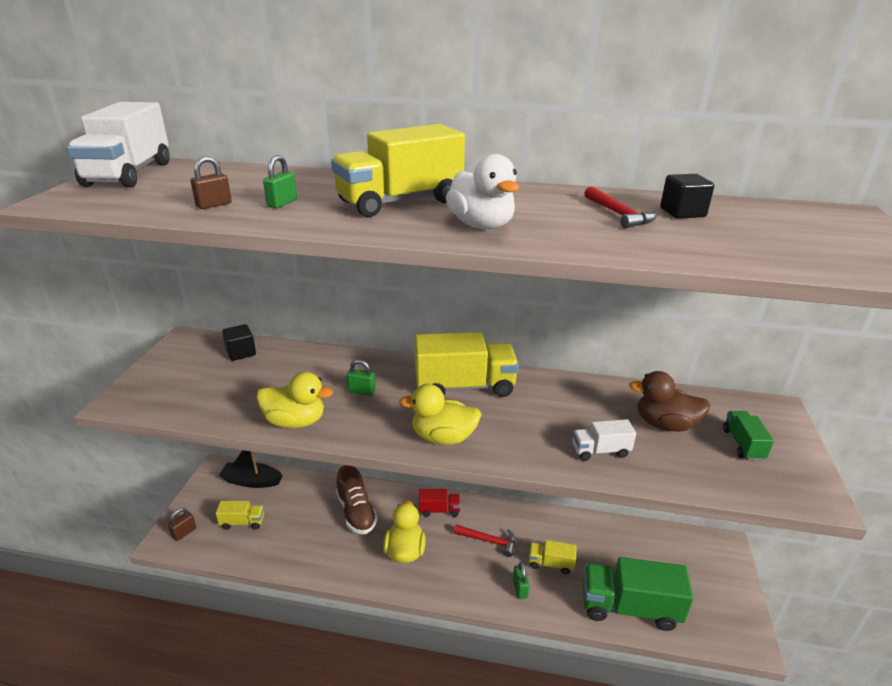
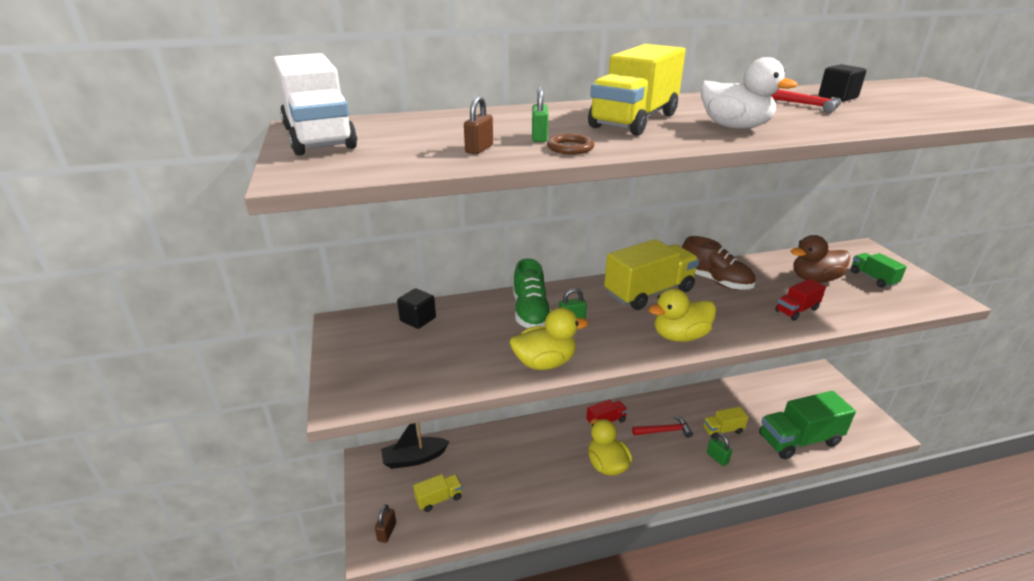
camera: 25 degrees left, 0 degrees up
(284, 218) = (570, 148): none -> brown ring
(335, 373) = (530, 312): none -> green shoe
(356, 512) = (538, 449): brown shoe -> brown shoe (714, 281)
(600, 451) = (796, 310): white truck -> red truck

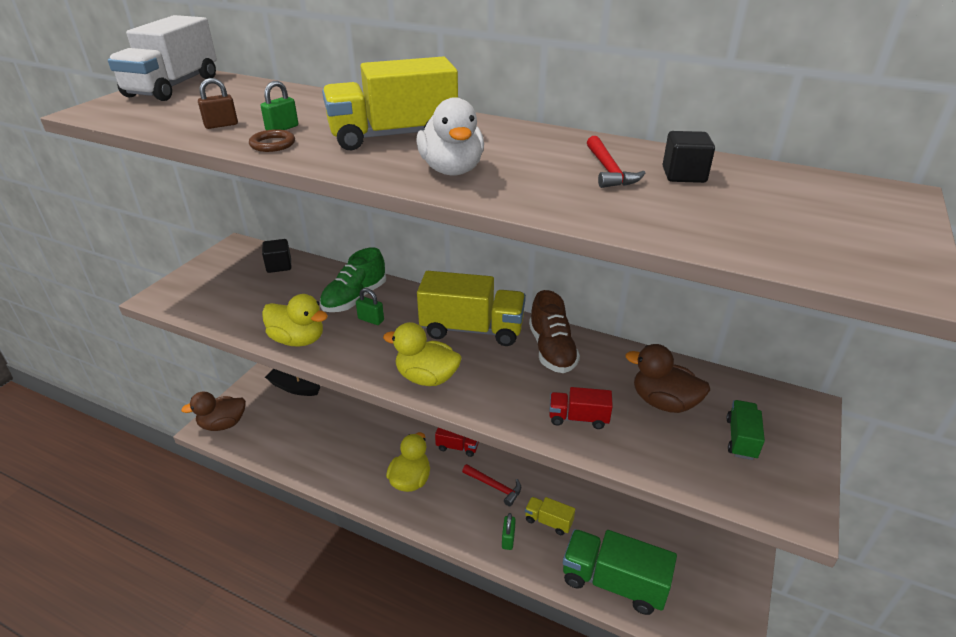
camera: 40 degrees right, 5 degrees up
(387, 532) = (223, 424): brown padlock -> brown duck
(439, 499) = (274, 424): yellow truck -> none

